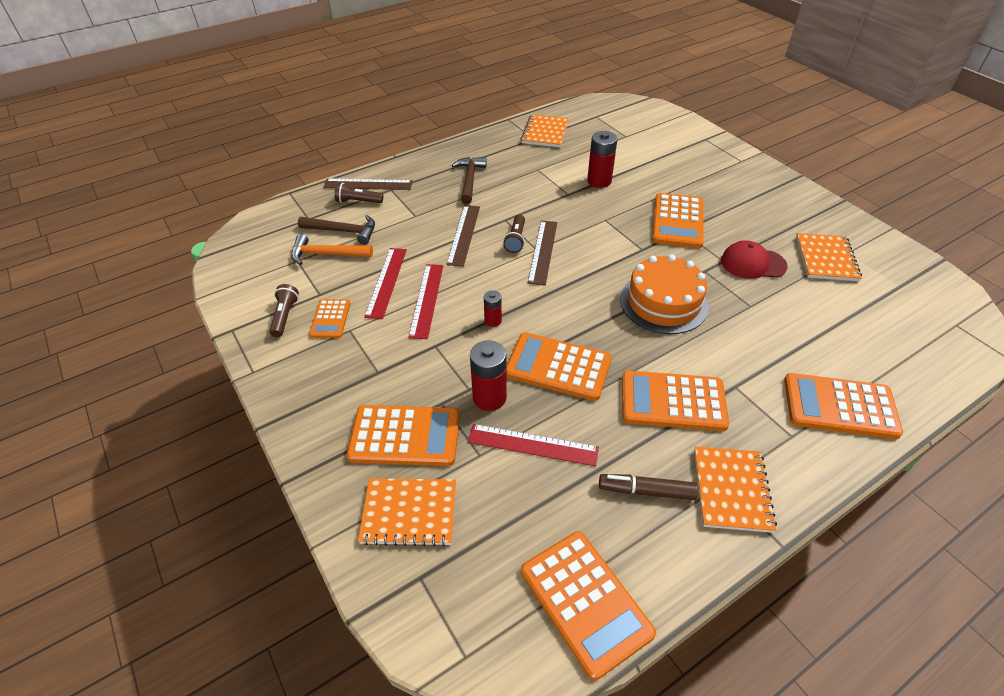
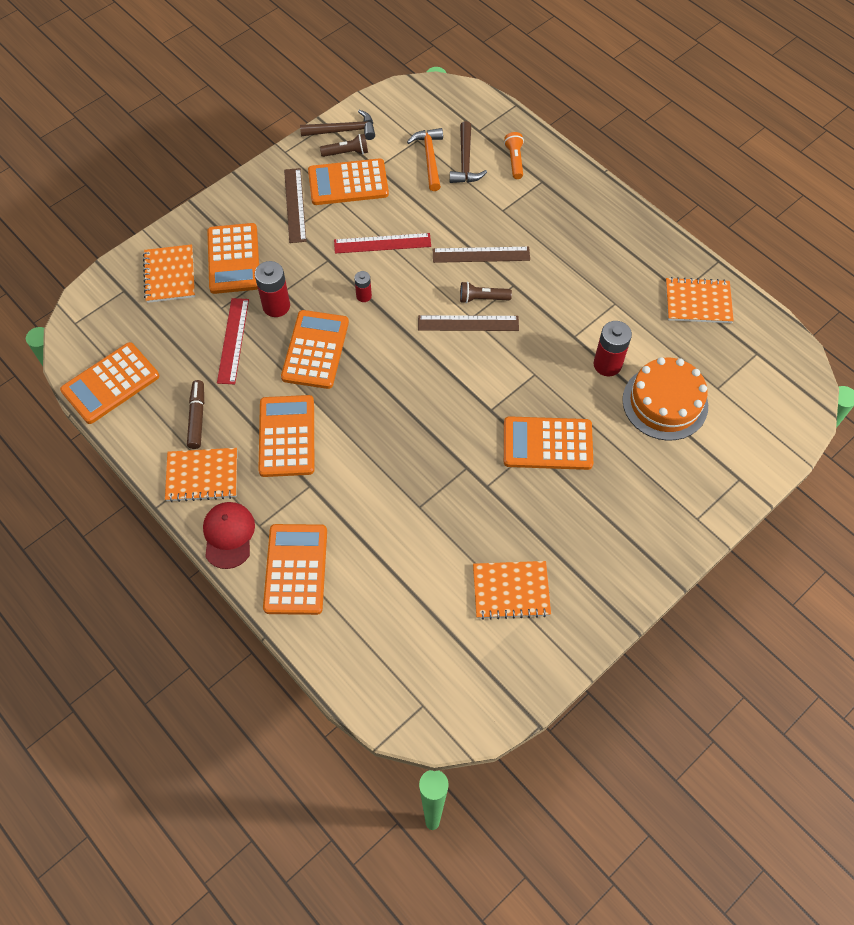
camera: 80 degrees right, 15 degrees up
(330, 319) = (348, 183): orange calculator -> orange calculator, size x1.76
(358, 201) = (514, 160): brown flashlight -> orange flashlight
(368, 184) = (546, 161): brown ruler -> brown ruler (295, 205)
(386, 282) = (400, 209): red ruler -> none
(470, 180) = (576, 244): brown hammer -> brown hammer (343, 131)
(663, 302) = (411, 429): orange cake -> orange cake (665, 403)
(753, 263) = (487, 514): red cap -> red cap (228, 535)

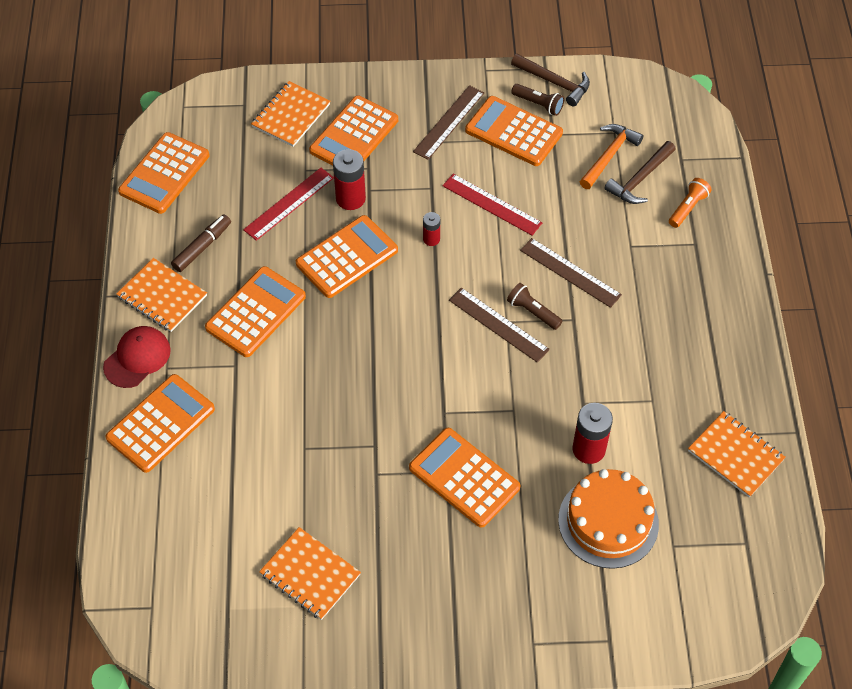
camera: 40 degrees right, 5 degrees down
(110, 383) = (164, 173): orange calculator -> orange calculator turned 60 degrees counterclockwise

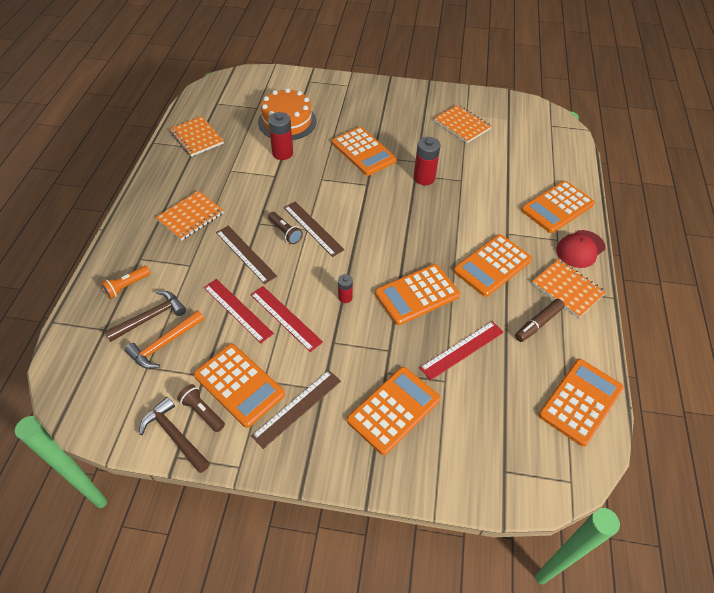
camera: 170 degrees left, 5 degrees down
(291, 115) = (455, 447): orange notebook -> orange notebook (190, 217)
(350, 198) = (406, 345): red battery -> red battery (424, 178)
(549, 203) = (237, 310): none -> red ruler

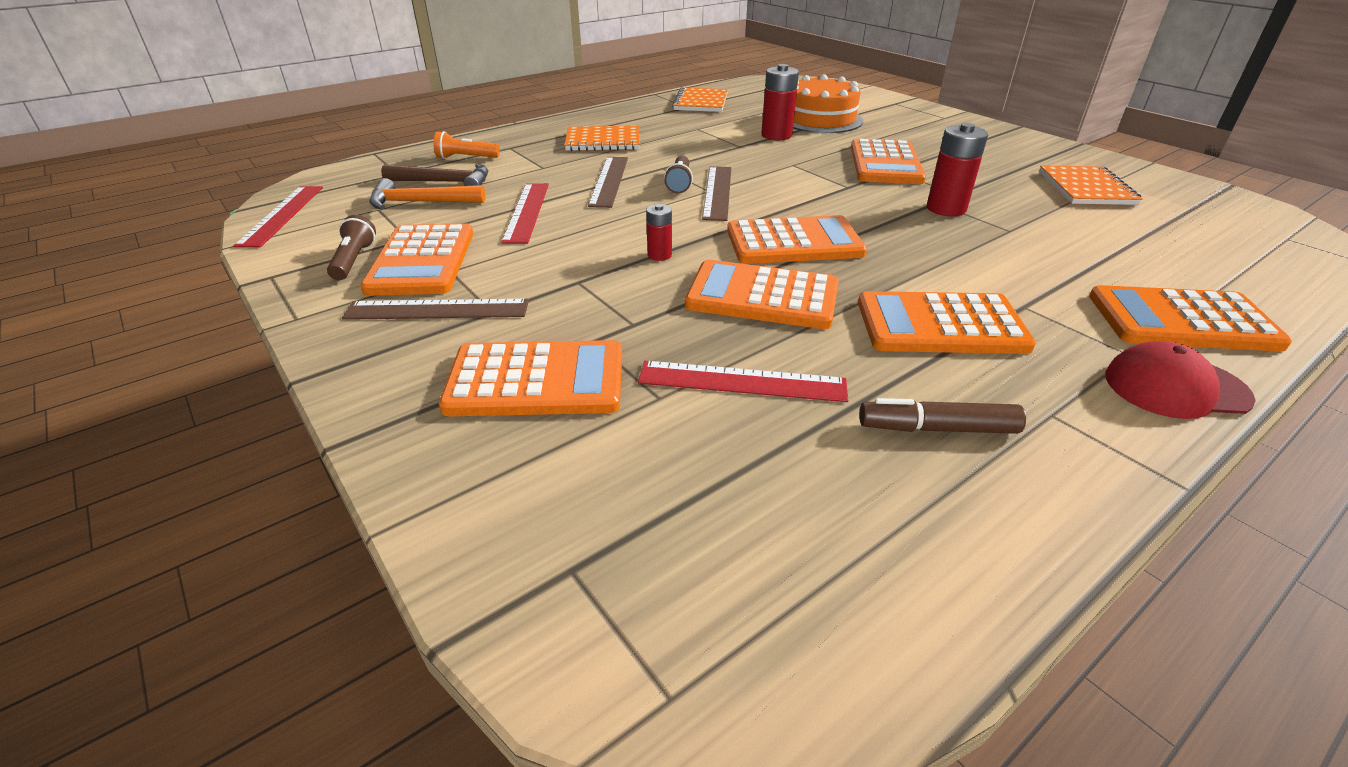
camera: 45 degrees right, 15 degrees down
(175, 435) = (301, 262): brown hammer -> none
(285, 318) = (562, 239): red ruler -> red ruler (282, 215)
(567, 289) = (1071, 420): orange notebook -> none
(580, 402) = (881, 588): orange calculator -> orange calculator (794, 242)

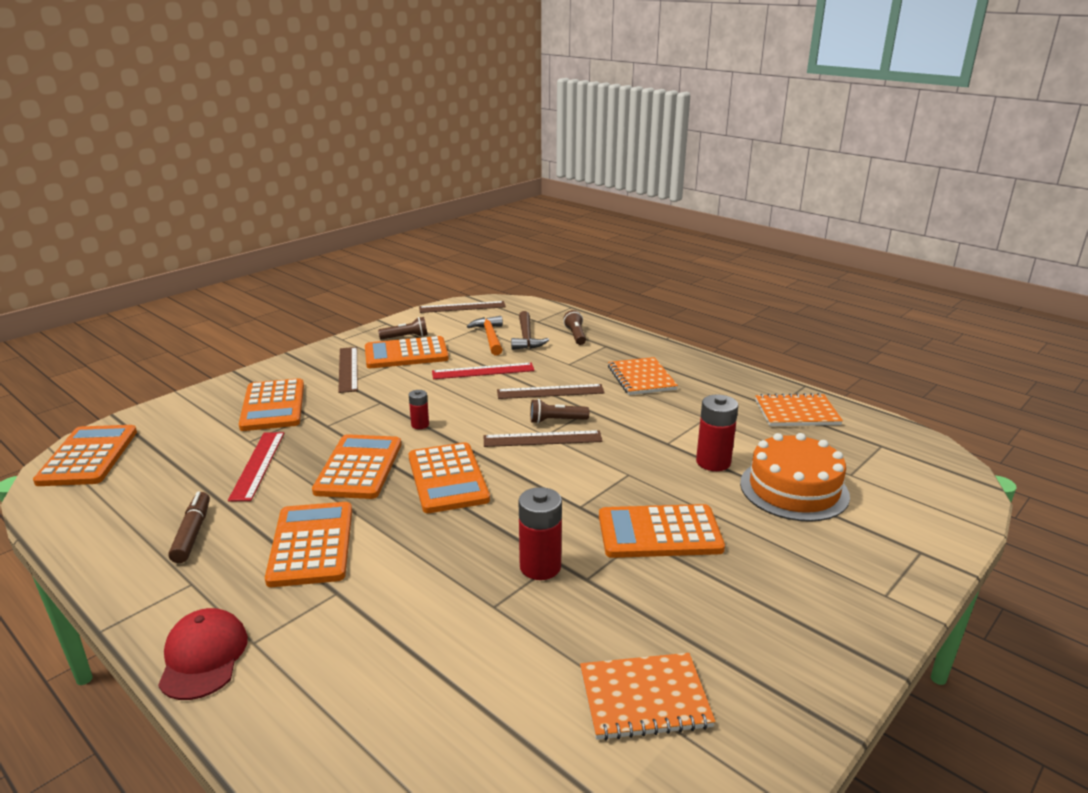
camera: 80 degrees right, 10 degrees down
(282, 215) = (462, 307): red ruler -> brown ruler
(466, 158) = (575, 335): orange flashlight -> brown flashlight
(1182, 320) = (302, 693): orange calculator -> orange calculator (88, 456)

